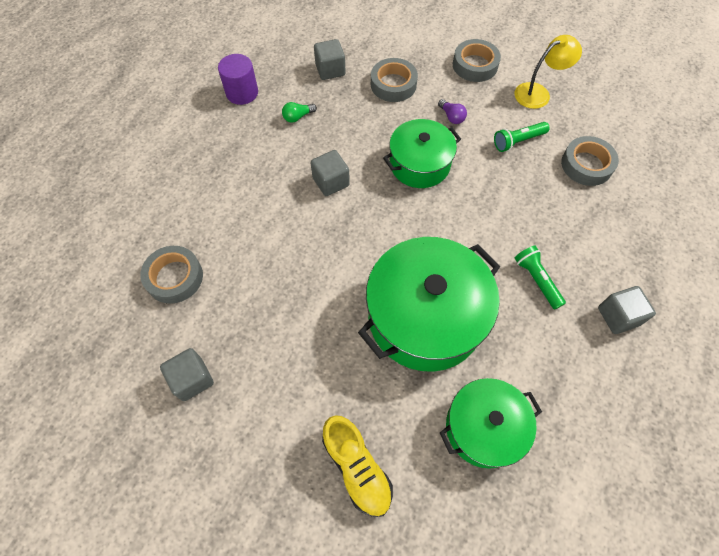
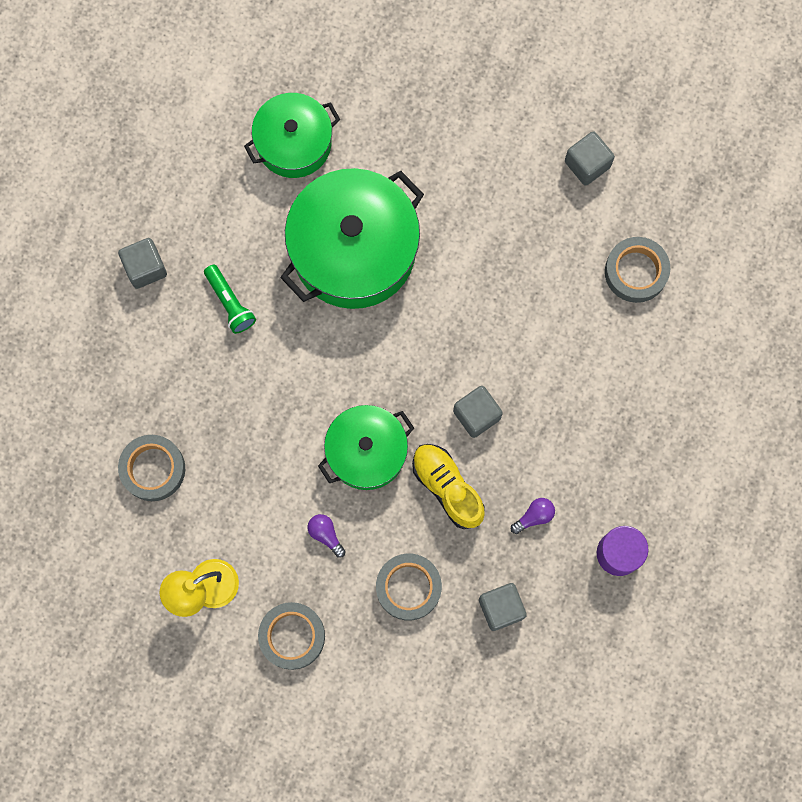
camera: 175 degrees right, 15 degrees up
(298, 117) = (534, 516): green light bulb -> purple light bulb
(357, 468) = (413, 98): yellow shoe -> yellow shoe (447, 487)
(518, 141) = (238, 500): green flashlight -> none

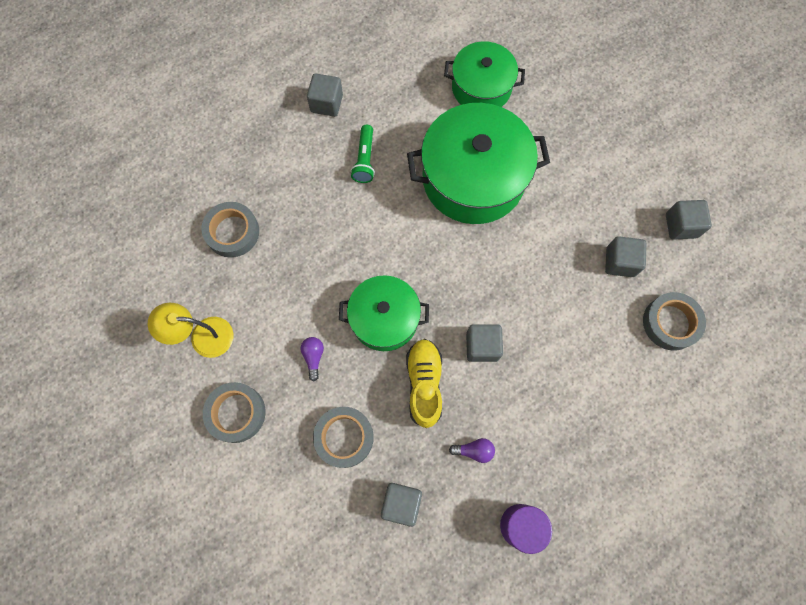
camera: 35 degrees right, 5 degrees down
(552, 242) = (620, 262): none -> grey cube

